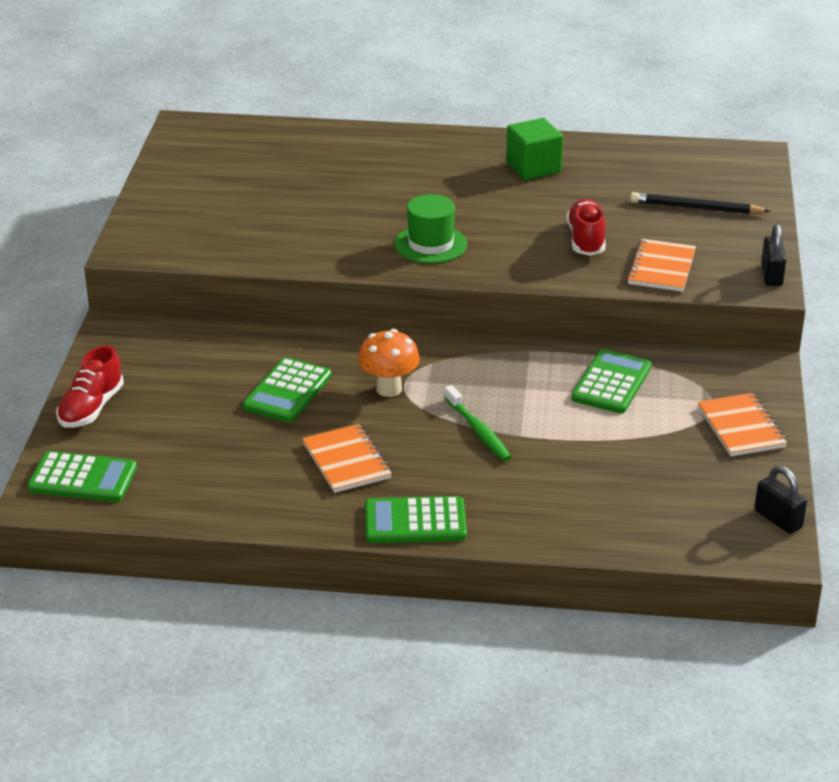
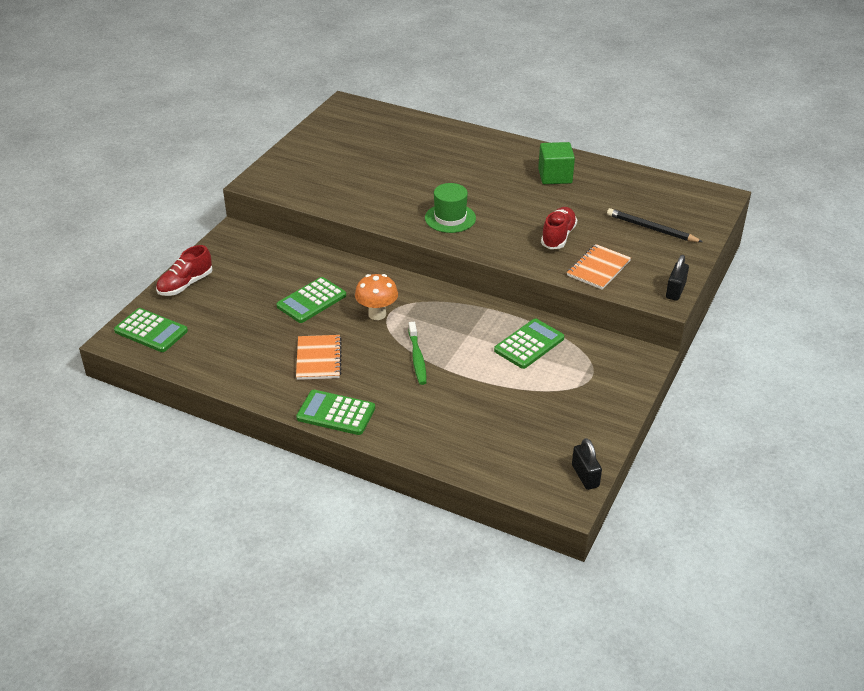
camera: 20 degrees right, 5 degrees up
(741, 427) = (601, 399): orange notebook -> none

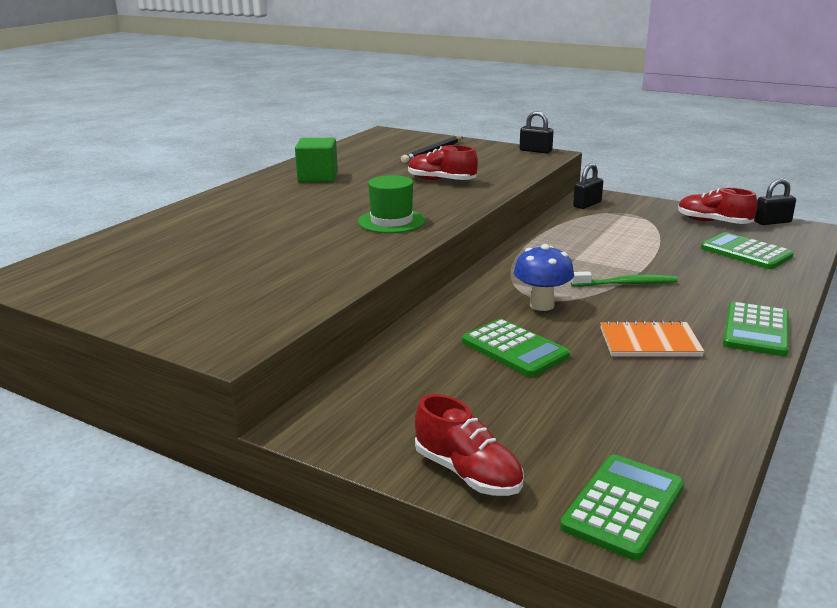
camera: 85 degrees left, 15 degrees down
(377, 314) = (541, 305): orange mushroom -> blue mushroom
(529, 344) = (585, 233): green calculator -> green calculator (745, 252)
(576, 432) = (713, 222): none -> red shoe
(598, 268) = (501, 170): orange notebook -> none
(613, 351) = (587, 204): none -> black padlock

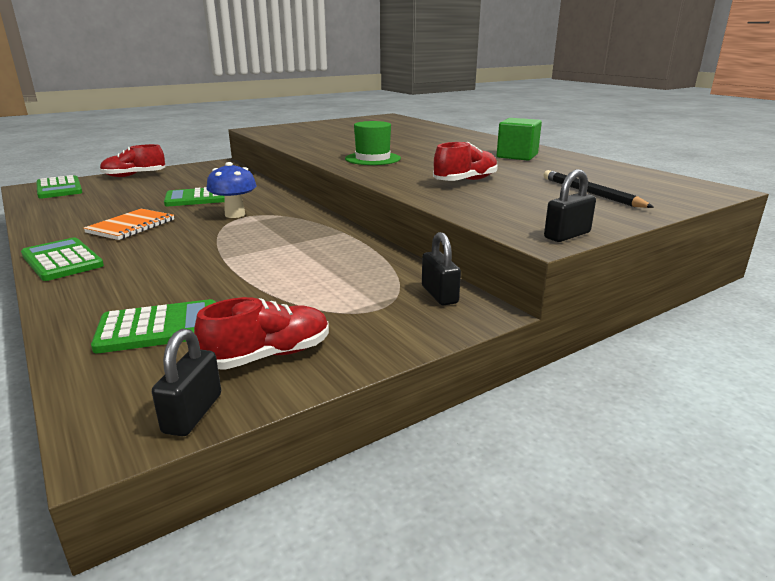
camera: 115 degrees right, 0 degrees up
(626, 284) = (213, 246): green toothbrush -> none

